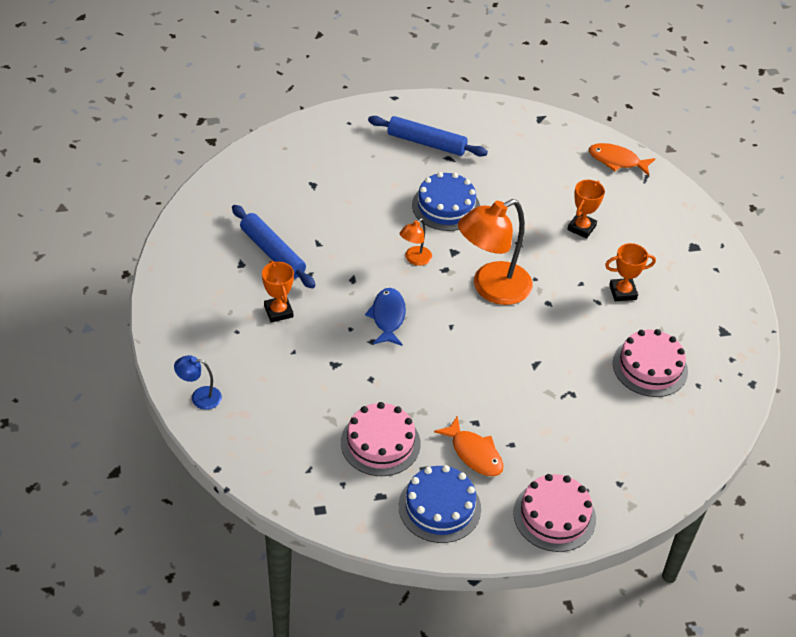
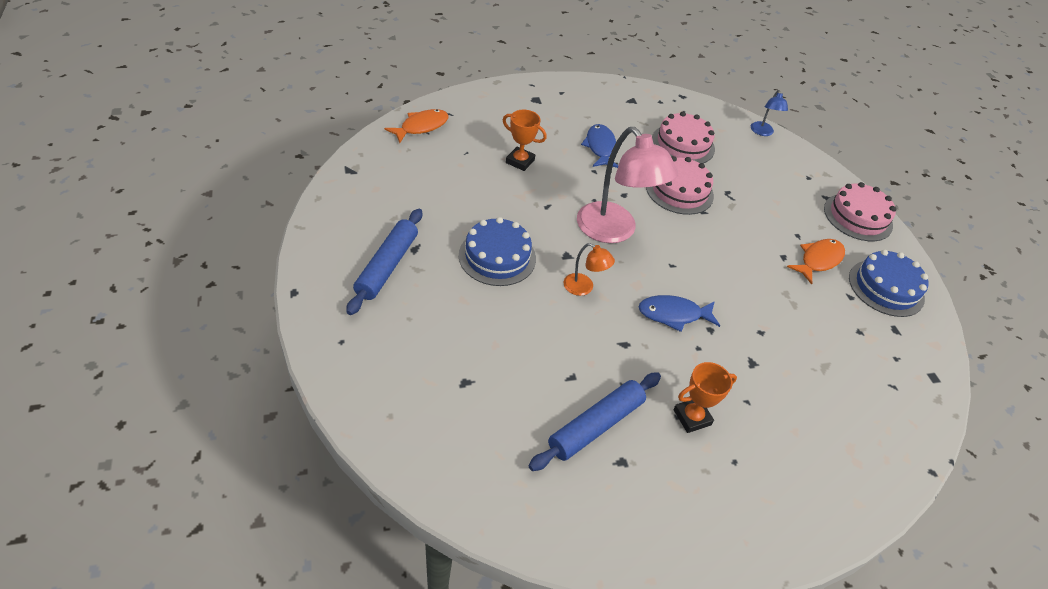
camera: 95 degrees left, 0 degrees up
(199, 397) = (846, 497): blue lamp -> blue lamp (762, 132)
(380, 443) = (836, 327): pink cake -> pink cake (679, 191)
(491, 288) = (614, 231): orange lamp -> pink lamp
(616, 161) = (421, 127): orange fish -> orange fish turned 150 degrees counterclockwise
(622, 292) = (600, 147): orange trophy -> blue fish

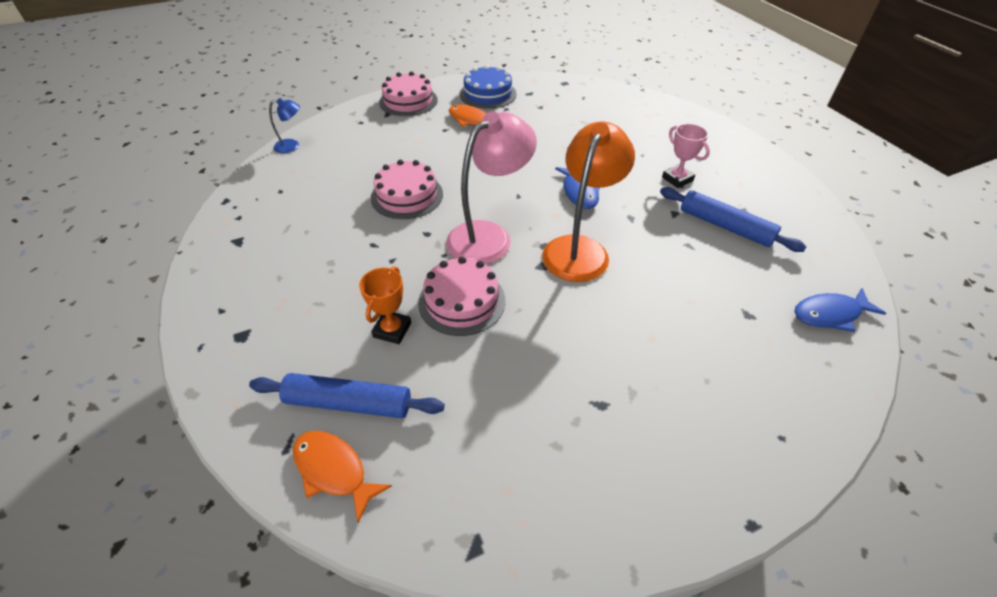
camera: 95 degrees left, 0 degrees up
(387, 266) = (646, 426): blue rolling pin -> blue rolling pin (349, 403)
(497, 257) = (573, 321): blue cake -> none
(584, 288) = (580, 249): orange lamp -> orange lamp, size x2.15
(600, 147) = (344, 259): blue fish -> blue fish (830, 314)
(683, 144) = (324, 196): pink cake -> pink cake (462, 301)
(692, 417) = (677, 179): orange trophy -> pink trophy

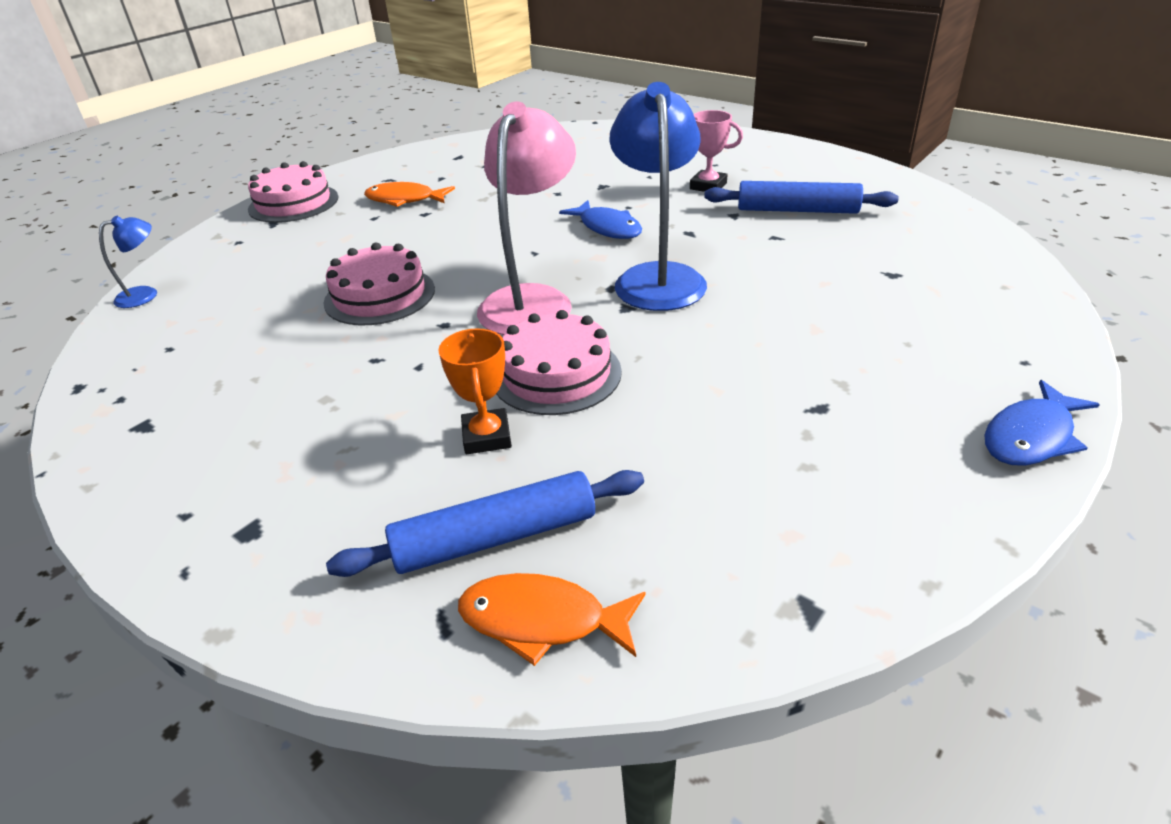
camera: 25 degrees left, 10 degrees down
(488, 94) = (403, 170): blue cake -> none
(580, 249) = (658, 277): orange lamp -> blue lamp
(830, 314) = (967, 248): blue fish -> blue fish (1031, 437)

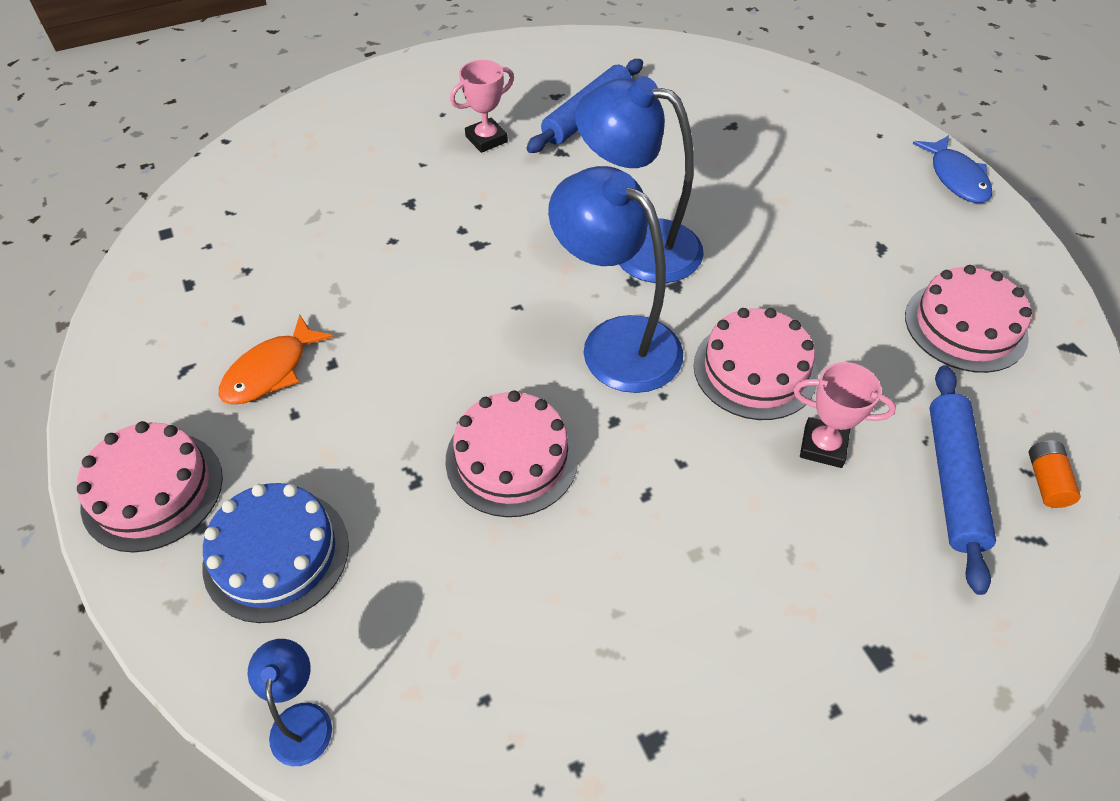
camera: 65 degrees left, 15 degrees up
(261, 249) = (276, 554): none -> blue cake
(486, 437) = (823, 446): orange trophy -> pink trophy
(532, 300) = (616, 341): pink lamp -> blue lamp
(541, 621) = (1046, 481): orange fish -> orange battery
(607, 228) = (512, 237): blue fish -> none
(753, 499) = (965, 326): none -> pink cake

